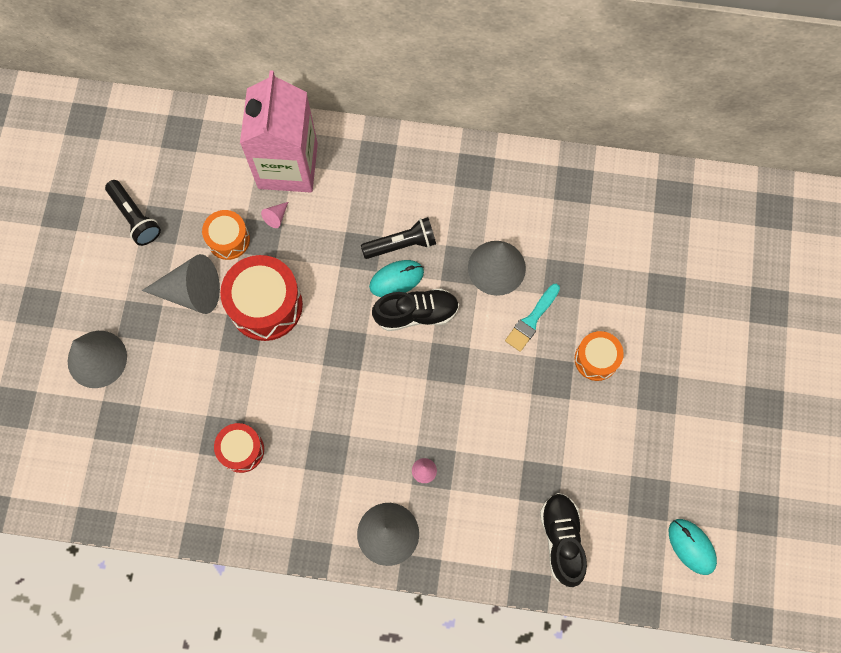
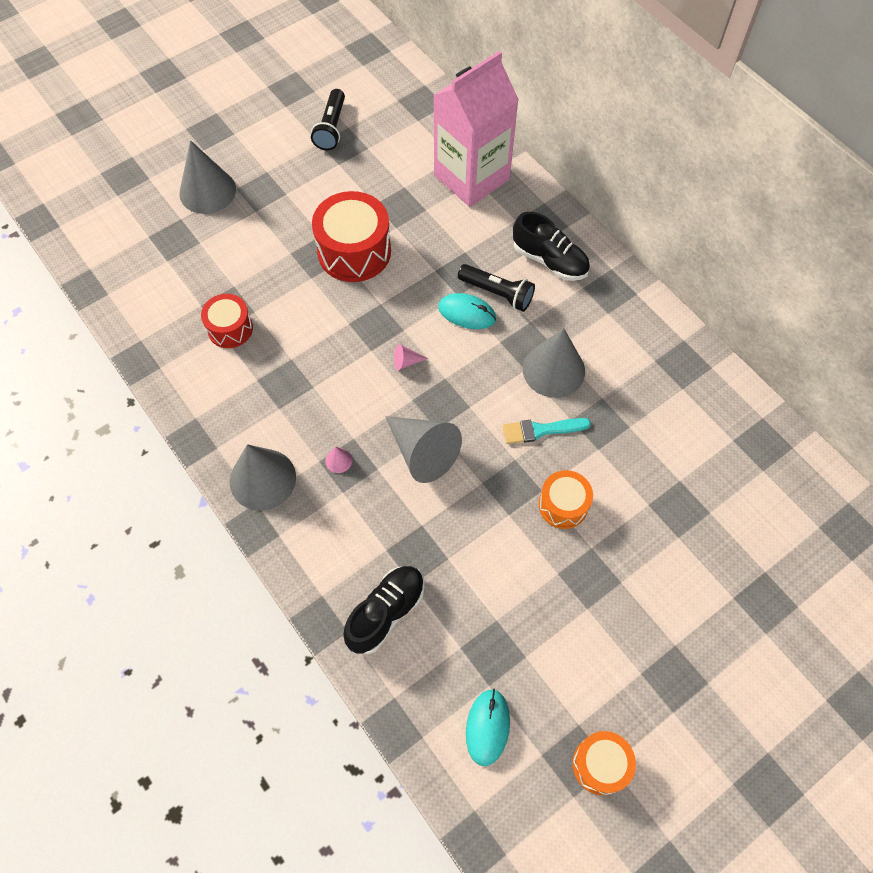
camera: 45 degrees right, 10 degrees down
(191, 291) = (314, 201): grey cone -> grey cone (422, 452)
(228, 239) = (377, 190): orange drum -> orange drum (600, 765)
(276, 217) = (426, 202): pink cone -> pink cone (406, 362)
(416, 313) = (455, 348): black shoe -> black shoe (549, 260)

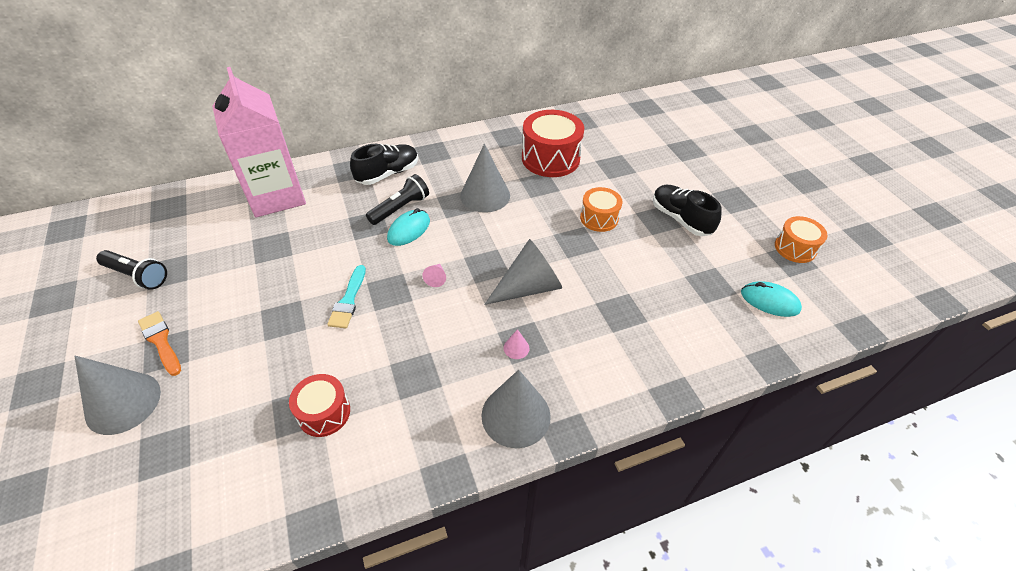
camera: 75 degrees left, 15 degrees down
(269, 182) = (160, 341): none -> orange brush
(354, 251) = (297, 289): red drum -> red drum (550, 158)
(386, 613) = (670, 344): black shoe -> black shoe (680, 219)
(541, 430) = (533, 214): turquoise brush -> turquoise brush (348, 300)

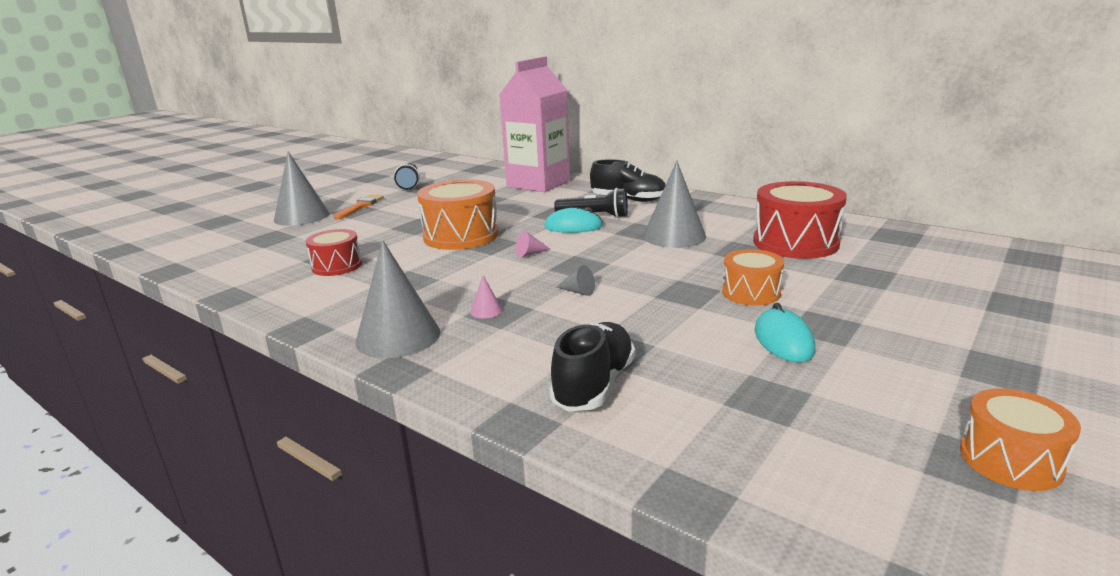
camera: 60 degrees right, 25 degrees down
(348, 300) = (461, 236): turquoise brush -> orange drum
(528, 287) = (578, 291): grey cone -> grey cone, size x0.41
(680, 219) = (858, 340): black shoe -> black shoe (594, 385)
(769, 301) = (822, 462): turquoise mouse -> turquoise mouse (783, 341)

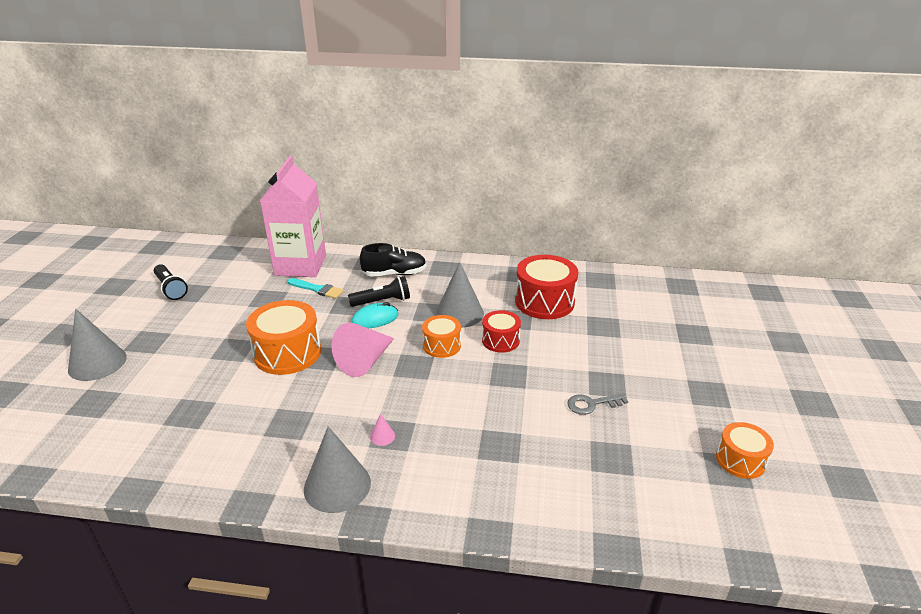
camera: 30 degrees left, 10 degrees up
(337, 266) = (205, 421): red drum -> red drum (500, 340)
(360, 206) = (149, 334): orange brush -> none
(530, 253) = (365, 361): pink cone -> pink cone, size x2.43
(537, 200) = (317, 289): none -> turquoise brush
(578, 291) = (434, 395): grey cone -> none
(594, 385) = (509, 483): black shoe -> none
(751, 293) = (547, 363): orange drum -> orange drum (442, 345)
(783, 341) = (592, 404): turquoise mouse -> grey key

